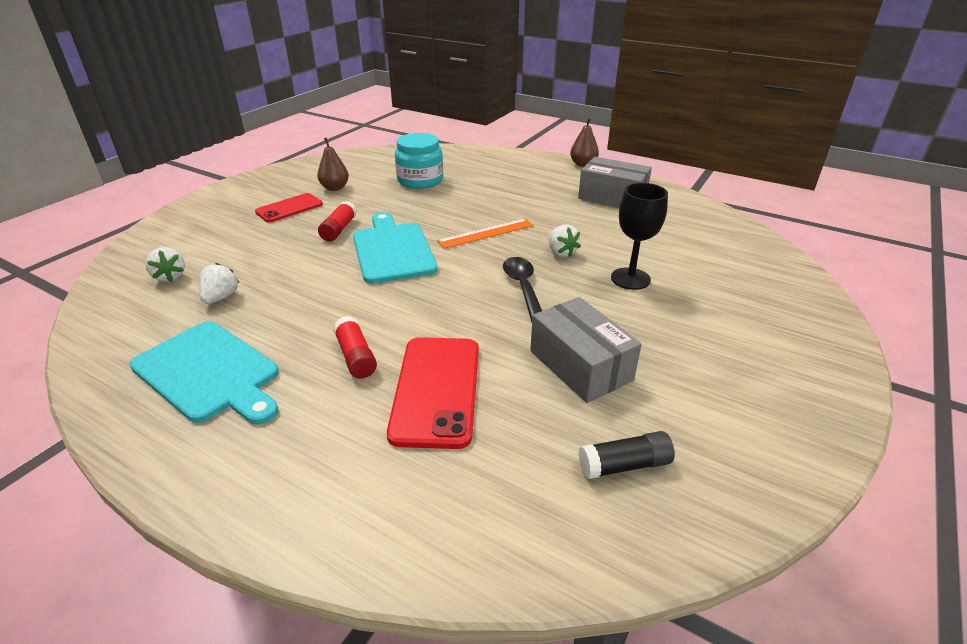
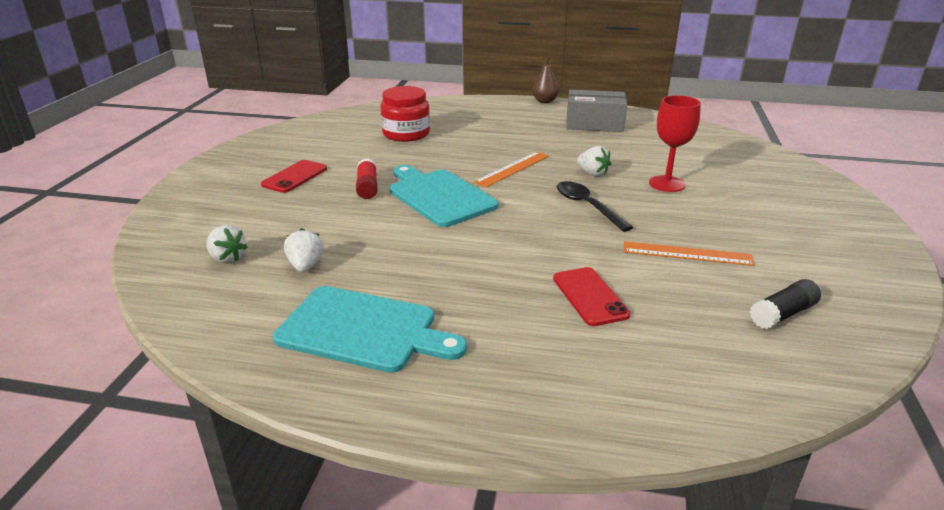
camera: 20 degrees left, 5 degrees down
(335, 188) = (325, 152): brown pear -> none
(356, 356) = (493, 287): red glue stick -> none
(420, 180) = (406, 134): turquoise jar -> red jar
(436, 390) = (590, 296): red phone -> red phone, size x0.63
(580, 365) = (687, 254): grey box -> orange ruler
(630, 279) = (666, 184): black goblet -> red goblet

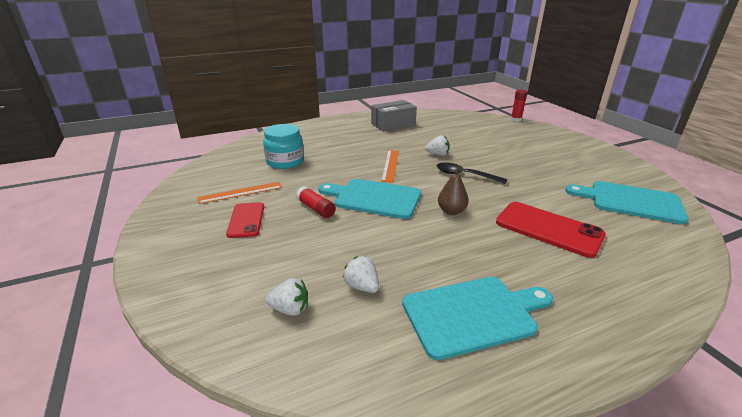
camera: 35 degrees left, 0 degrees up
(406, 134) = (285, 161): red jar -> turquoise jar
(544, 101) = (344, 117): brown pear -> brown pear (451, 211)
(590, 296) = (548, 229): red phone -> red phone, size x1.59
(666, 184) = (481, 149): red goblet -> none
(687, 254) = (549, 185): orange ruler -> orange ruler (240, 192)
(782, 314) = (630, 201): black glue stick -> turquoise cutting board
(799, 161) = (516, 120): none -> red glue stick

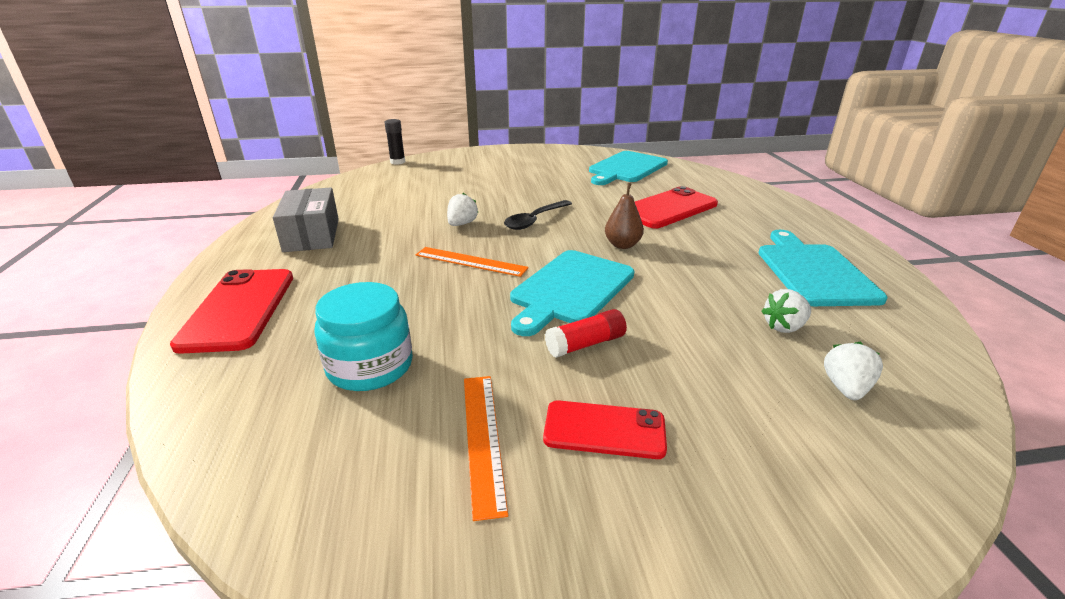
camera: 75 degrees left, 0 degrees up
(319, 129) = (238, 309): none -> red phone
(516, 120) = (397, 162): red glue stick -> black glue stick

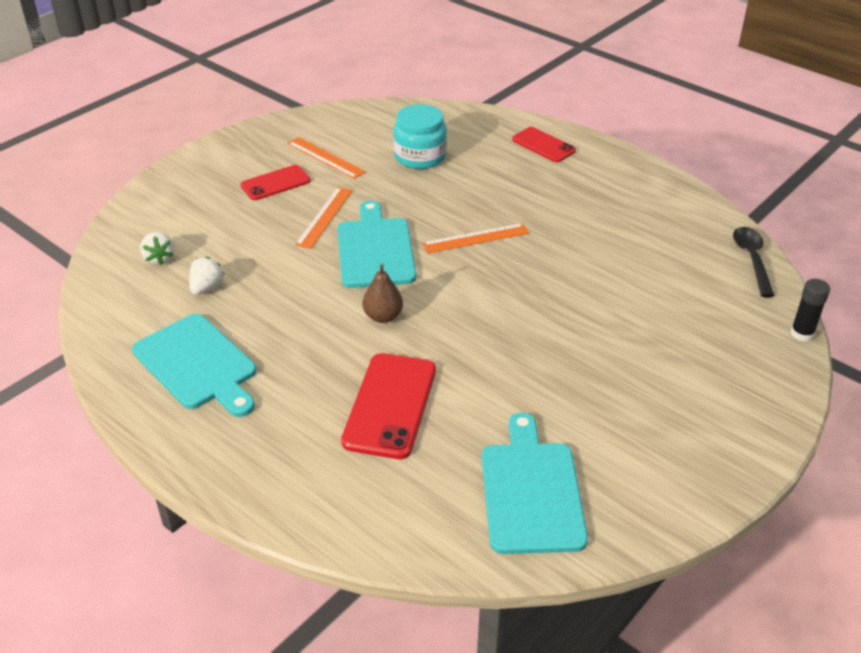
camera: 140 degrees right, 10 degrees up
(238, 309) = (543, 145): red phone -> red phone, size x0.63
(312, 235) = (630, 202): grey box -> none
(462, 224) = (547, 271): white strawberry -> none
(535, 220) = (496, 310): black spoon -> black spoon (752, 260)
(585, 344) = (324, 217): red glue stick -> orange ruler

